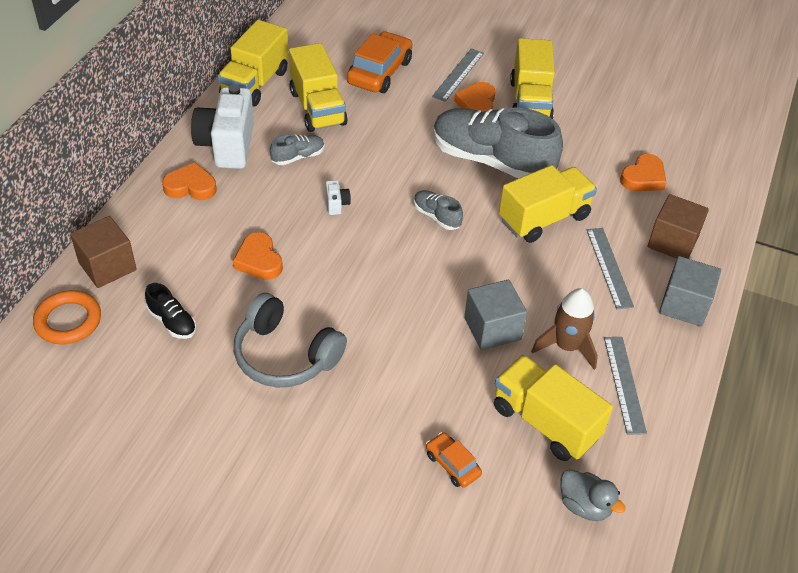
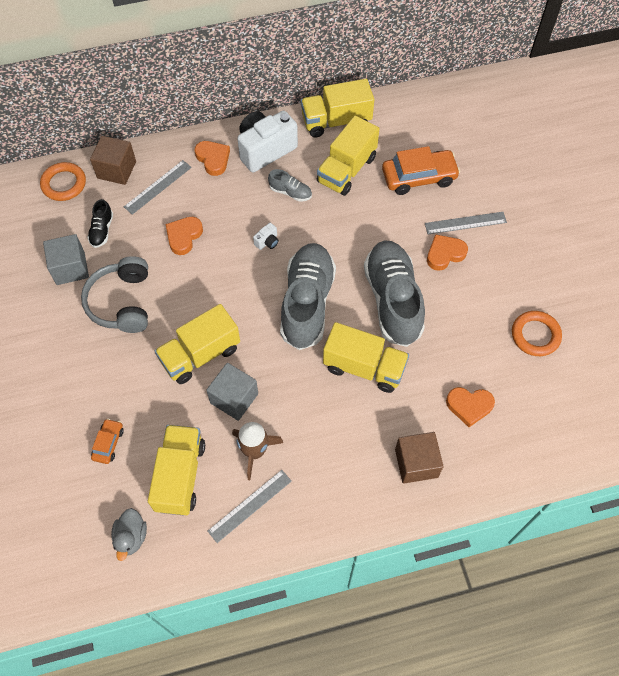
camera: 55 degrees right, 15 degrees up
(437, 216) = (307, 303): grey shoe -> grey shoe, size x2.34
(530, 101) = (481, 284): yellow truck -> yellow truck (200, 354)
(609, 102) = (535, 335): none -> orange ring
(609, 267) = (352, 435): grey ruler -> grey ruler (158, 187)
(684, 305) = (357, 505): grey cube -> grey cube (70, 268)

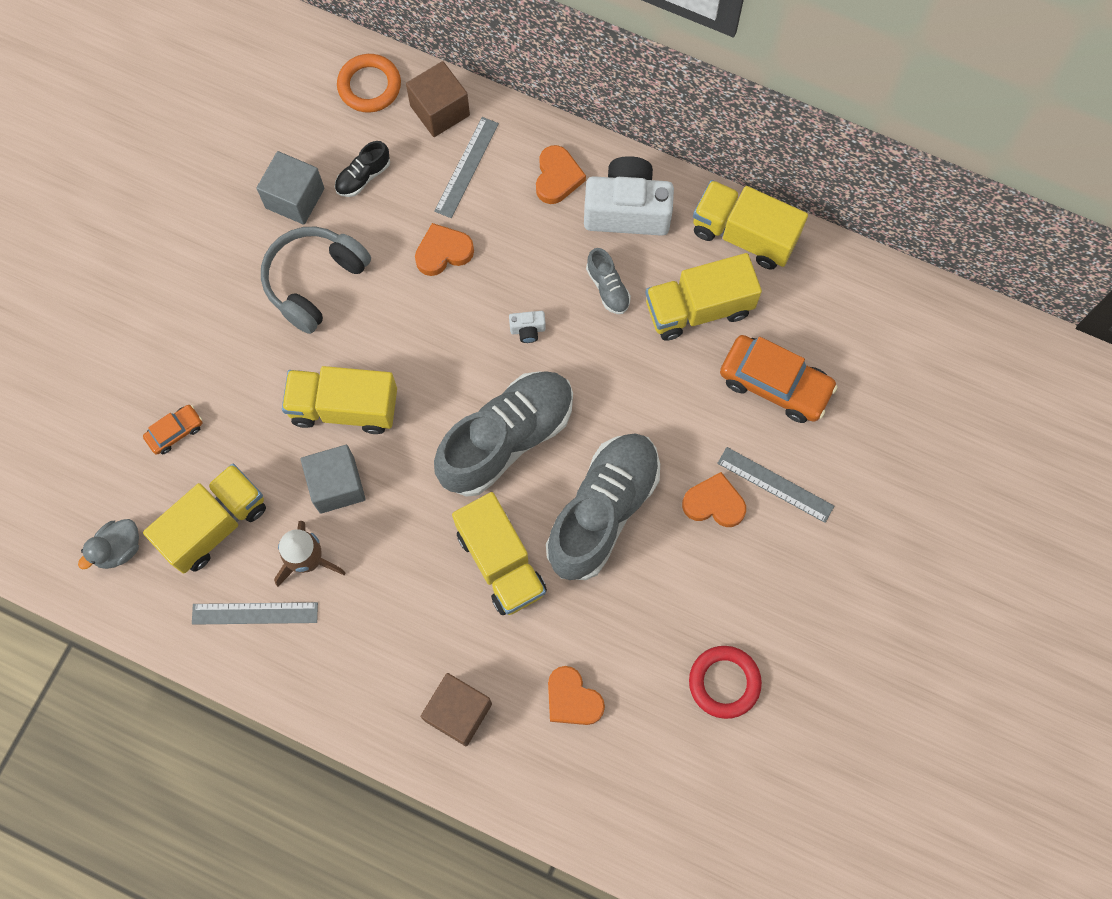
camera: 40 degrees right, 10 degrees up
(158, 187) = (466, 167): grey ruler -> grey ruler turned 60 degrees counterclockwise
(535, 335) = (724, 682): orange ring -> red ring

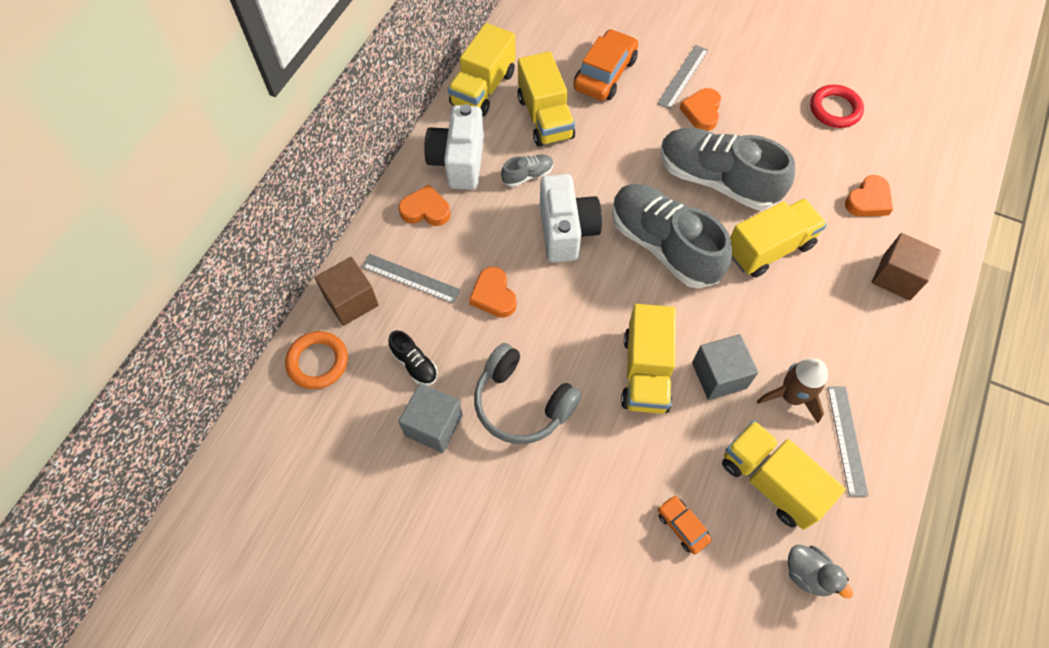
camera: 90 degrees left, 10 degrees down
(527, 330) = (566, 231): white camera -> white camera, size x2.47

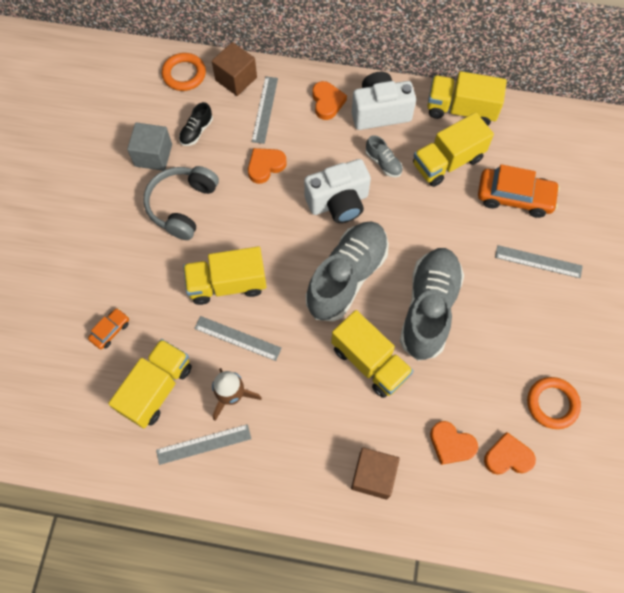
camera: 75 degrees right, 5 degrees up
(702, 112) = (502, 284): orange heart -> orange heart (507, 457)
(719, 375) = (237, 338): grey cube -> grey ruler
(808, 574) = (90, 424): grey duck -> none
(835, 109) = (552, 404): red ring -> orange ring

